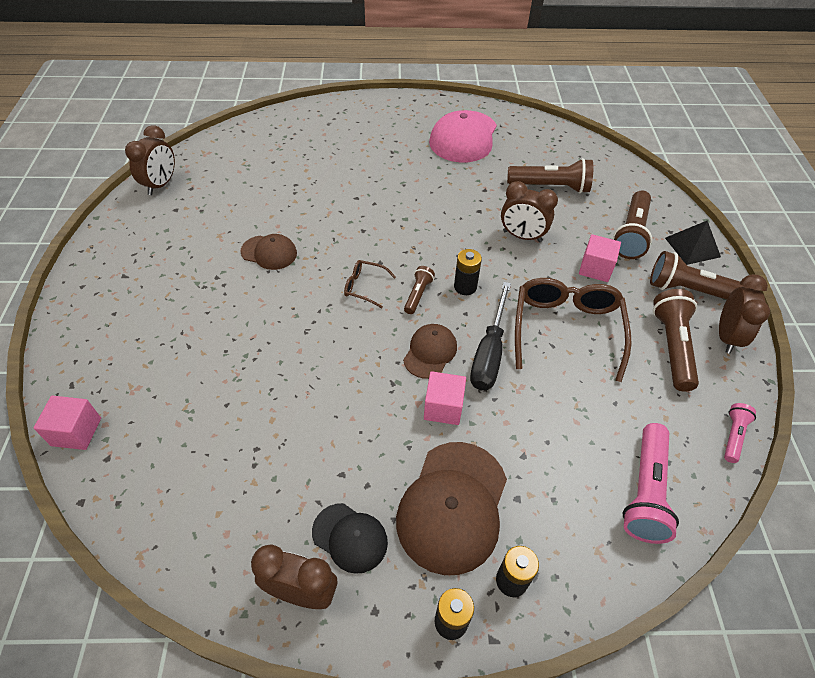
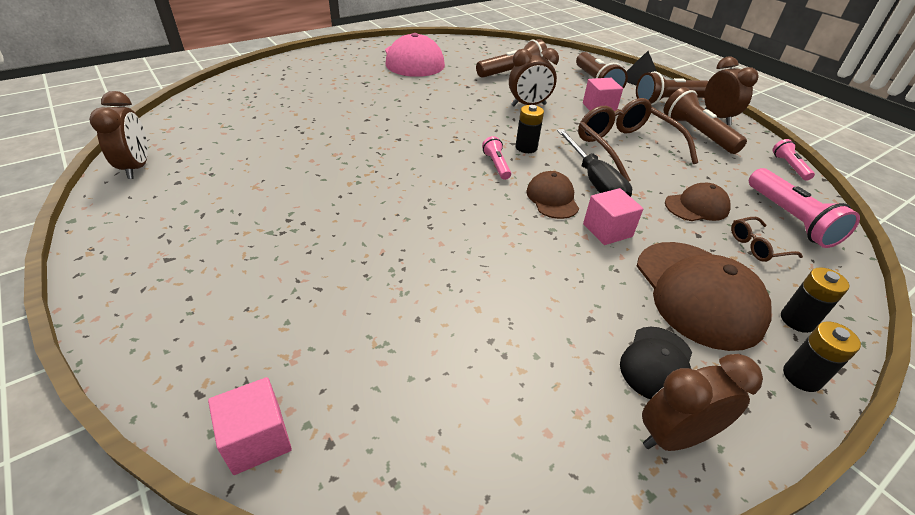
camera: 35 degrees left, 10 degrees down
(269, 252) = (325, 182): brown cap -> brown cap (697, 206)
(350, 537) = (656, 363): black cap -> black cap turned 120 degrees clockwise
(364, 287) = (445, 175): brown glasses -> brown glasses (757, 246)
(418, 294) = (496, 165): brown flashlight -> pink flashlight

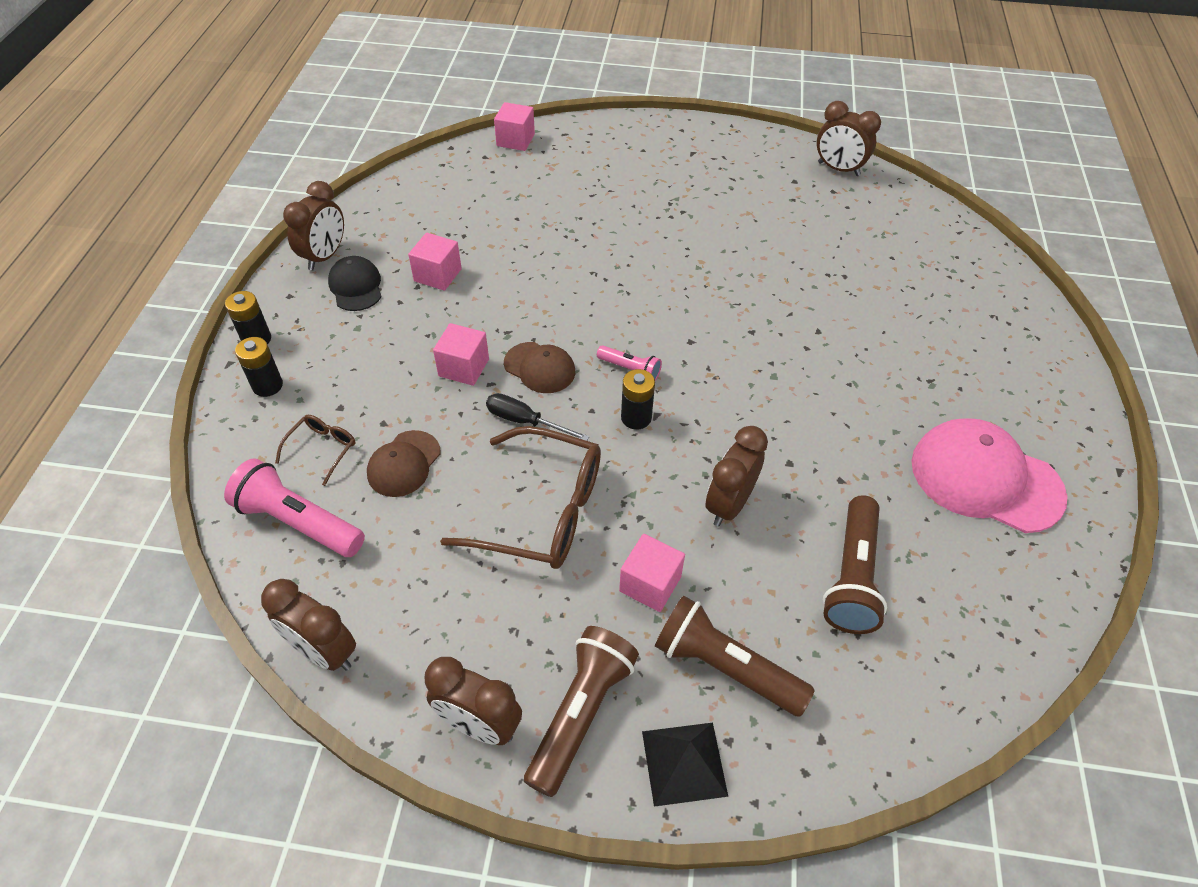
camera: 135 degrees right, 10 degrees up
(560, 315) = (438, 275): none -> pink cube
(594, 181) = (525, 421): black screwdriver -> black screwdriver, size x0.66
(697, 133) = (481, 635): brown flashlight -> none
(698, 293) = (354, 357): brown cap -> none
(789, 166) = (324, 651): pink flashlight -> brown clock

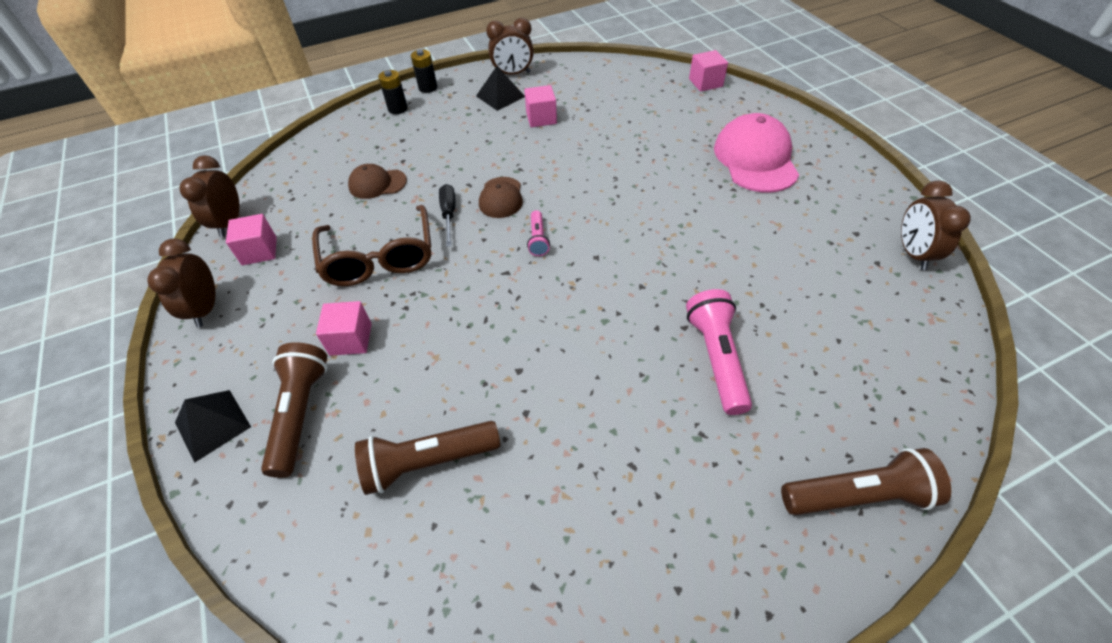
camera: 60 degrees right, 0 degrees up
(298, 522) = (310, 169): pink flashlight -> pink flashlight (716, 358)
(322, 449) = (366, 150): brown glasses -> none
(356, 286) = (500, 96): black cap -> black pyramid
(464, 367) = (472, 167): pink cube -> pink cube (259, 251)
(581, 713) = (231, 352): brown flashlight -> brown flashlight (858, 496)
(636, 418) = (494, 263): black battery -> none
(729, 504) = (450, 351): brown clock -> none
(985, 479) = (612, 529): pink cap -> pink cap (755, 159)

